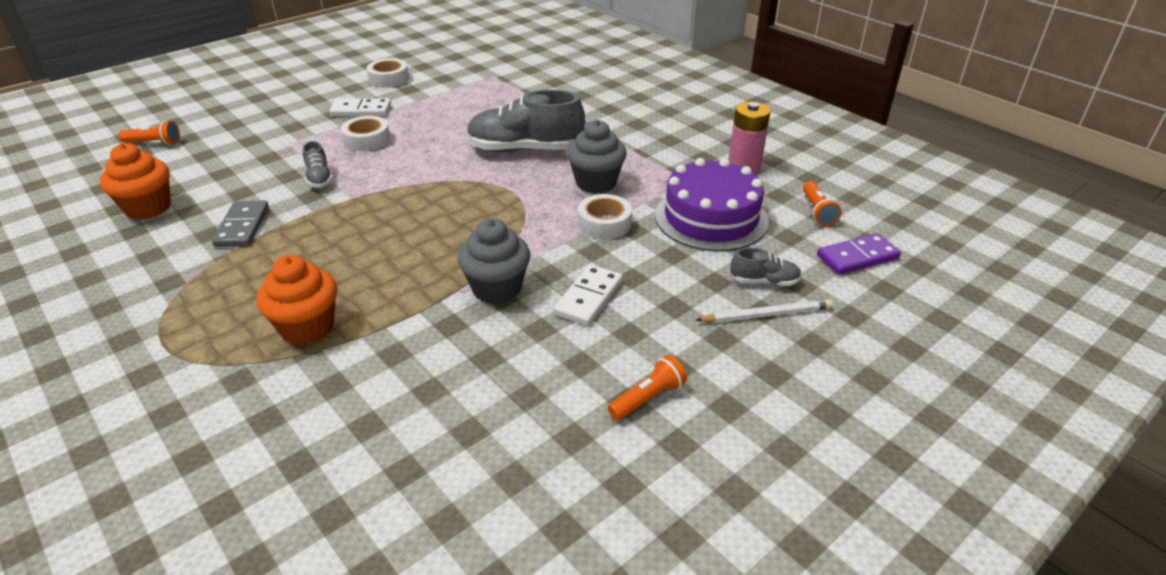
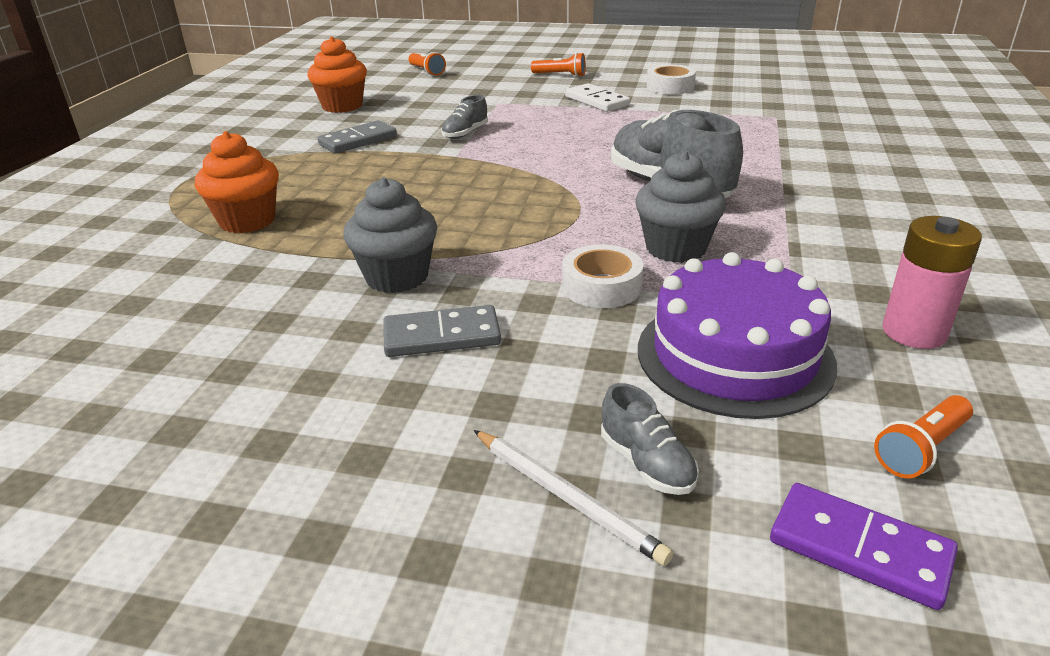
camera: 55 degrees right, 5 degrees down
(367, 140) = (554, 122): white tape -> none
(588, 297) = (442, 336): white domino -> grey domino
(648, 398) = (285, 457): orange flashlight -> orange flashlight (560, 75)

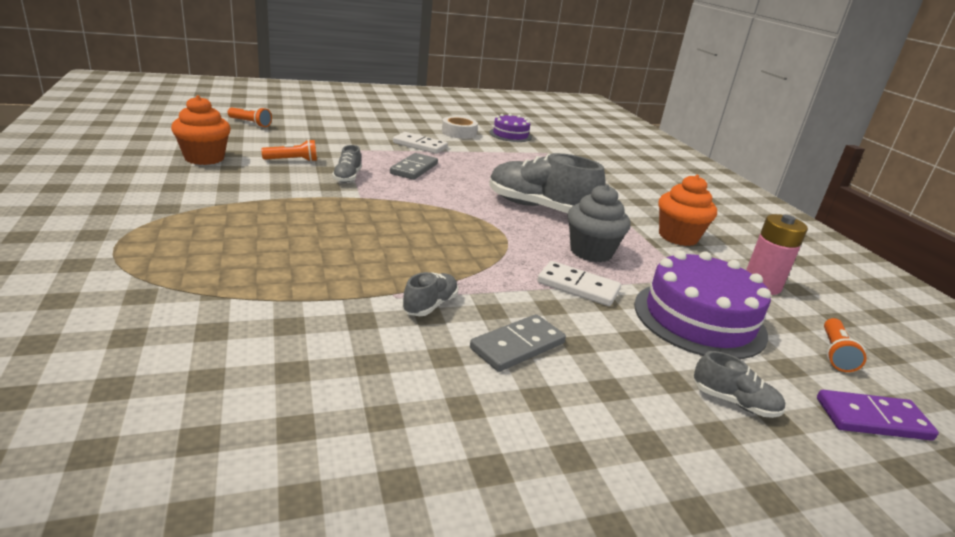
camera: 35 degrees left, 5 degrees down
(247, 221) = (235, 276): orange cupcake -> orange cupcake (678, 237)
(358, 141) = (258, 190): grey domino -> grey domino (414, 169)
(397, 277) = (430, 305): grey cupcake -> grey shoe
(560, 75) = (369, 125): orange flashlight -> orange flashlight (292, 160)
(567, 497) = (721, 439): white pencil -> none
(601, 286) = (578, 287): white tape -> white domino
(745, 91) = (510, 135): none -> purple cake

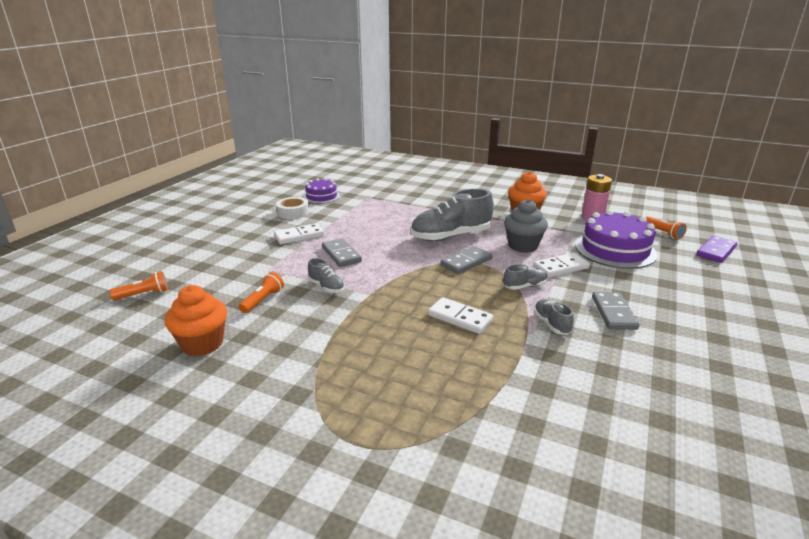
camera: 45 degrees left, 0 degrees up
(373, 249) = (460, 318): none -> white domino
(495, 228) = (466, 262): none -> grey domino
(734, 402) = (691, 276): grey shoe -> grey shoe (525, 286)

